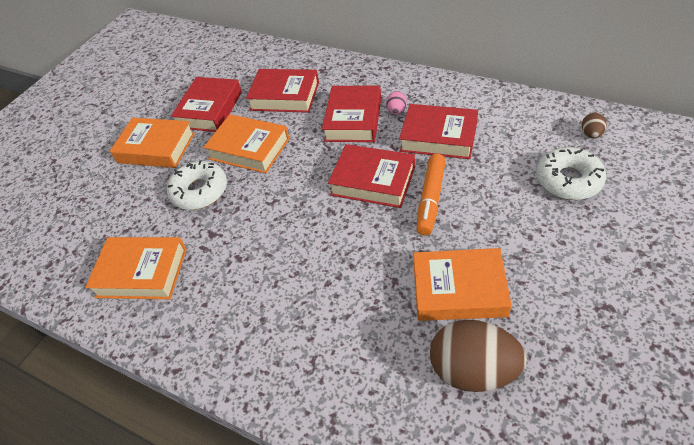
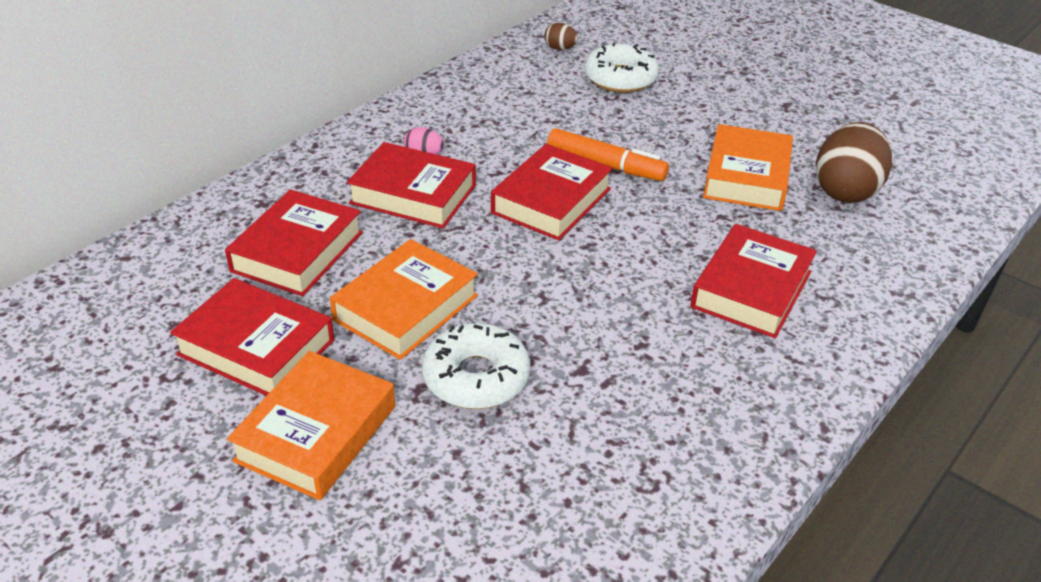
camera: 85 degrees left, 10 degrees down
(142, 272) = (634, 462): orange book -> none
(438, 137) = (500, 136): red book -> red book (751, 289)

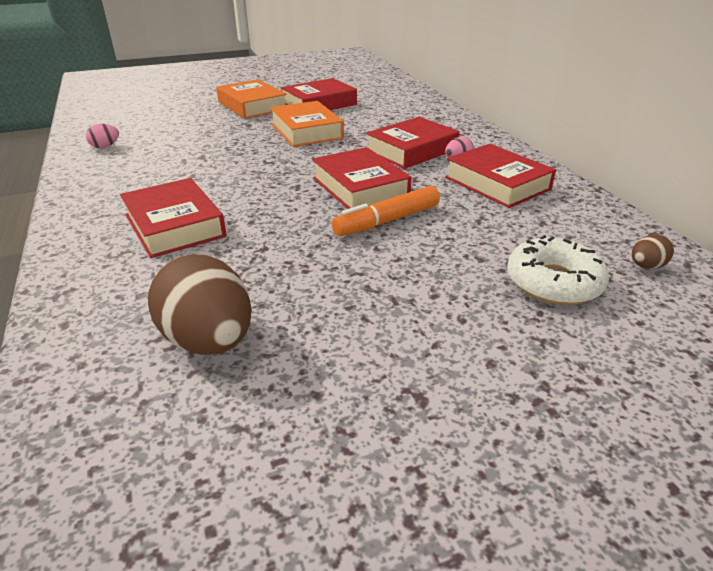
camera: 120 degrees right, 5 degrees down
(297, 251) = (383, 118): red book -> red book (497, 183)
(476, 377) = (236, 135): white donut -> none
(645, 512) = (105, 147): none -> pink egg
(746, 176) = (300, 285): orange book -> none

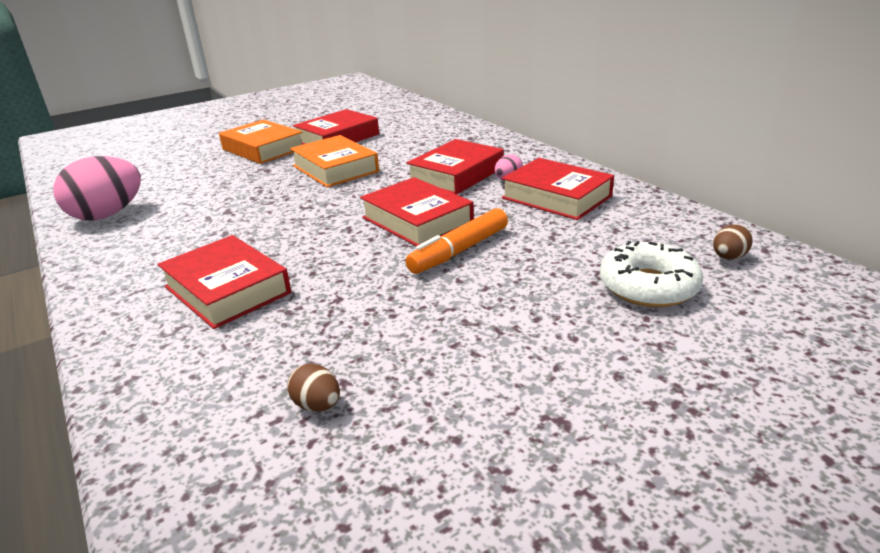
camera: 10 degrees left, 5 degrees down
(105, 147) = (107, 215): pink egg -> pink egg, size x2.22
(209, 341) = (317, 405): brown egg -> brown egg, size x0.45

